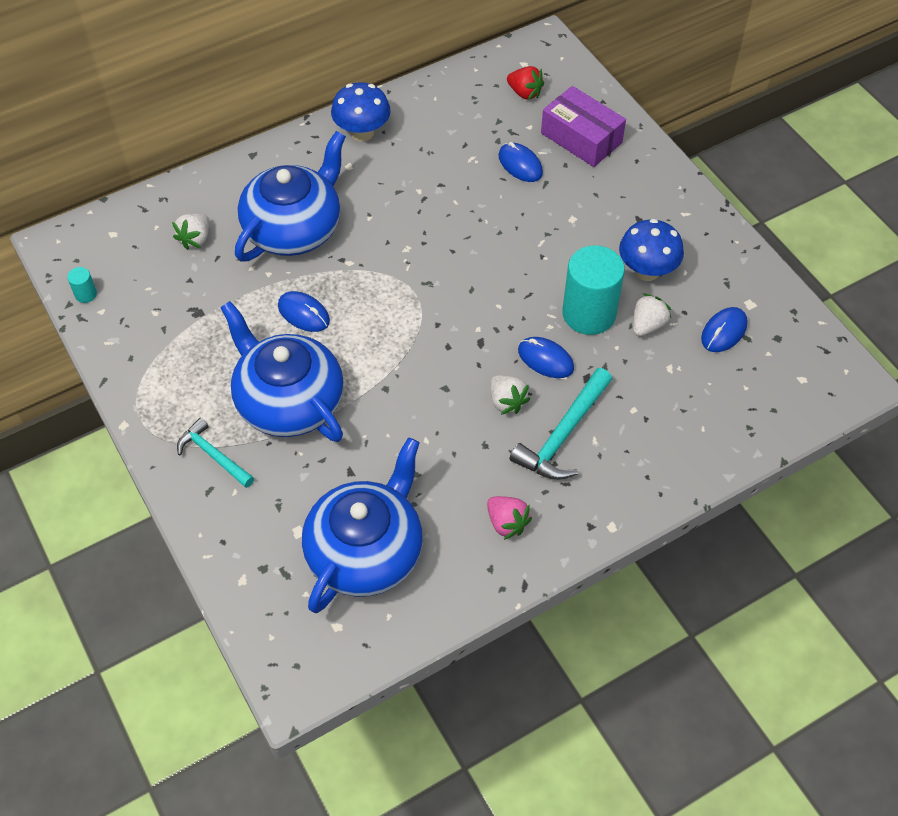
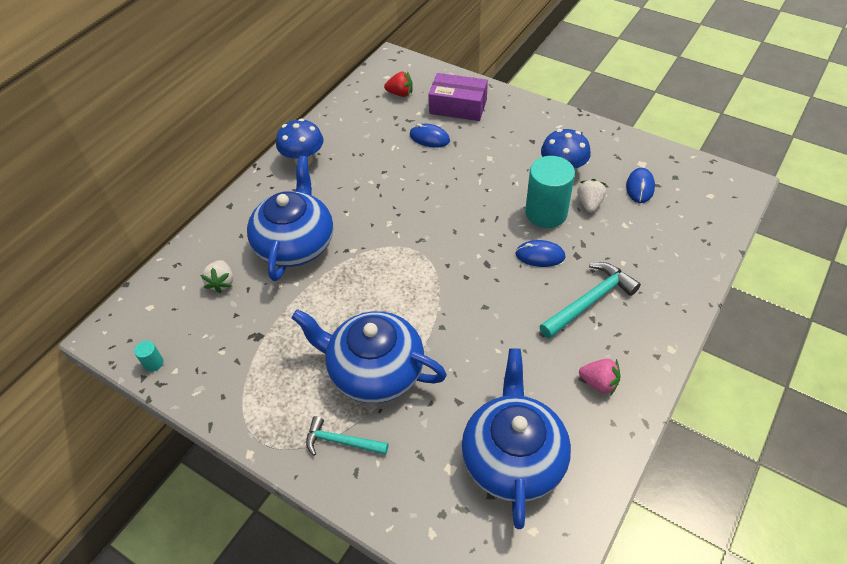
camera: 25 degrees left, 5 degrees down
(303, 313) = (343, 300): blue mouse -> none
(507, 401) = (535, 296): white strawberry -> none
(563, 435) = (590, 301): turquoise hammer -> turquoise hammer turned 135 degrees counterclockwise

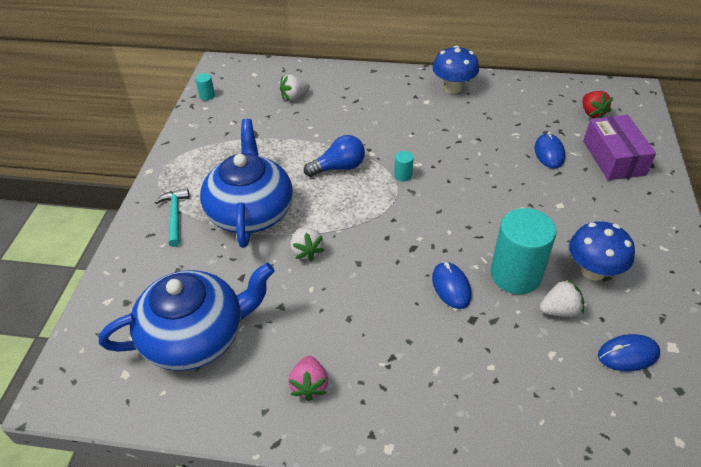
camera: 65 degrees right, 5 degrees down
(295, 243) = (357, 119): blue teapot -> none
(357, 281) = (339, 167): none -> blue light bulb
(397, 238) = (403, 175): none -> turquoise cylinder
(452, 340) = (307, 251): none -> white strawberry
(590, 301) = (414, 349): turquoise hammer -> none

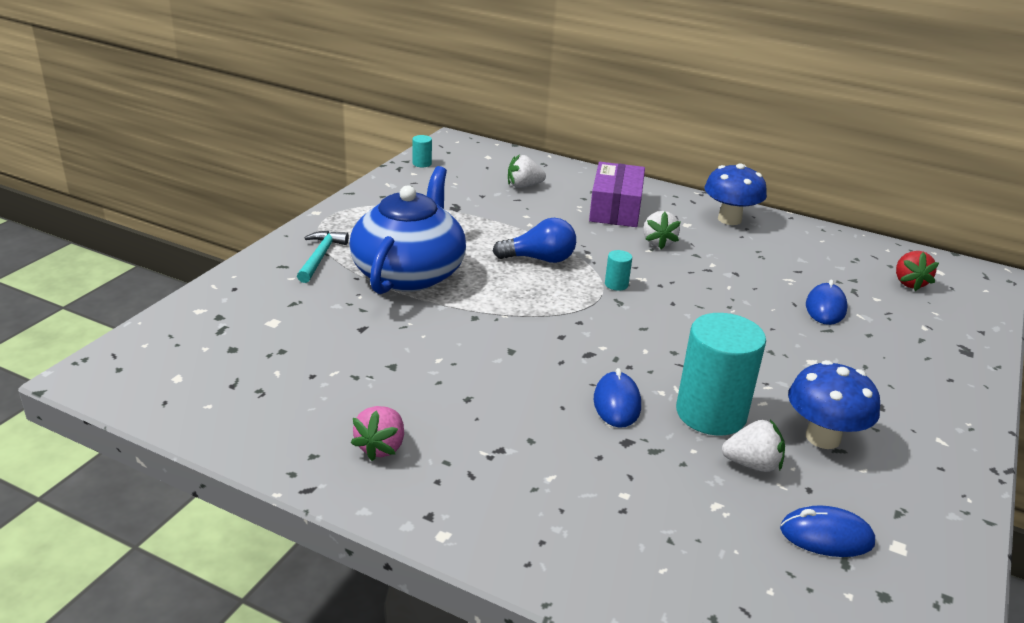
camera: 15 degrees right, 15 degrees down
(196, 336) = (277, 366): blue teapot -> none
(307, 251) = (454, 324): white strawberry -> white strawberry (658, 242)
(613, 158) = (916, 333): purple box -> purple box (615, 209)

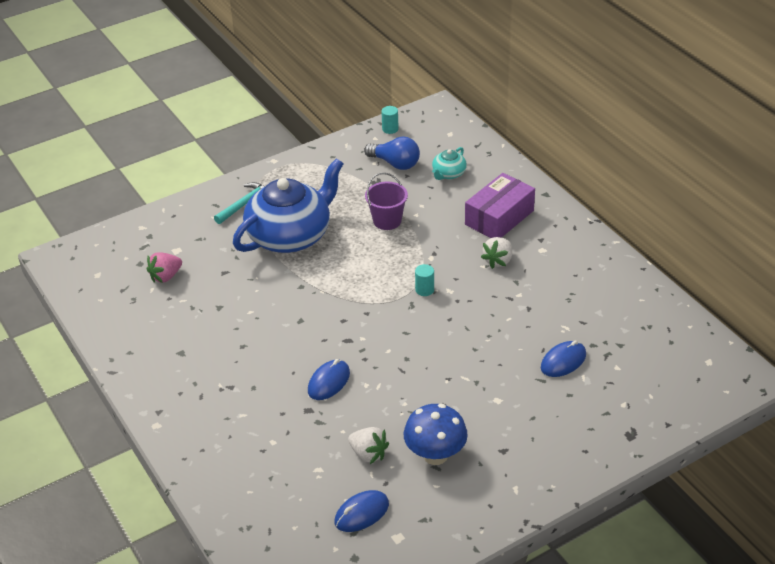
camera: 35 degrees right, 10 degrees up
(381, 447) = (168, 360): pink strawberry -> pink strawberry (166, 276)
(505, 236) = (387, 221): none -> purple bucket
(524, 186) = (448, 174): white strawberry -> turquoise teapot
(539, 259) = (391, 250): blue light bulb -> blue light bulb (395, 163)
(711, 413) = (381, 411): turquoise cylinder -> none
(729, 219) = (584, 255): blue mushroom -> none
(826, 536) = (361, 513): blue mouse -> blue mouse turned 75 degrees counterclockwise
(909, 283) = (664, 363): red strawberry -> none

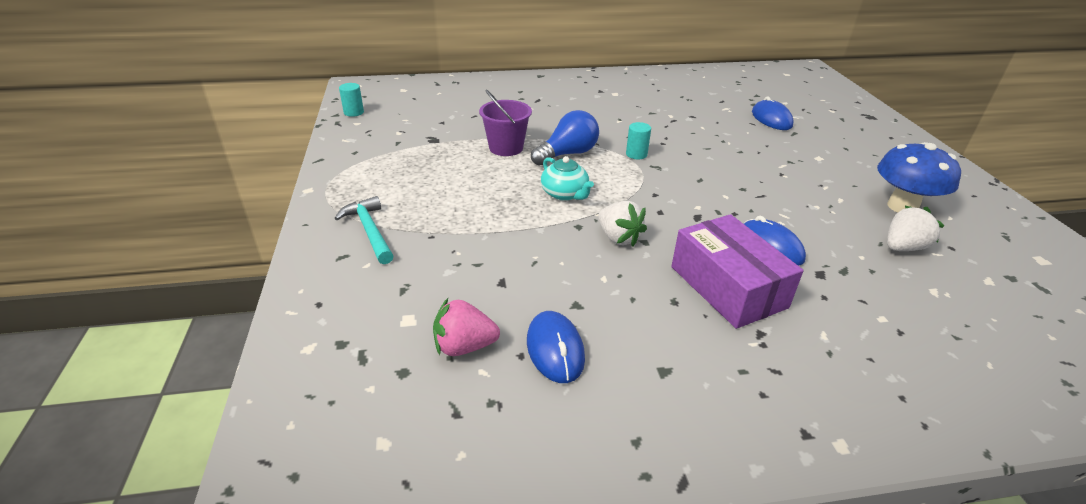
camera: 70 degrees left, 5 degrees down
(166, 276) = (464, 346): pink strawberry -> pink strawberry turned 105 degrees clockwise
(290, 236) = (473, 211): blue teapot -> none
(361, 513) = (1009, 275): blue mouse -> blue mouse (555, 349)
(395, 163) = (415, 123): blue light bulb -> blue light bulb (567, 154)
(448, 174) = (464, 103): turquoise teapot -> turquoise teapot (565, 194)
(498, 261) = (617, 112): white strawberry -> white strawberry (618, 238)
(499, 217) = (554, 98): purple box -> purple box (727, 287)

